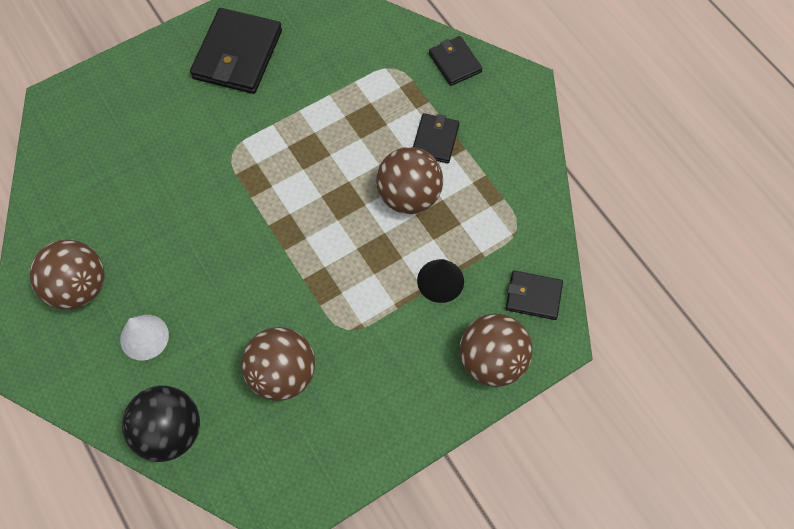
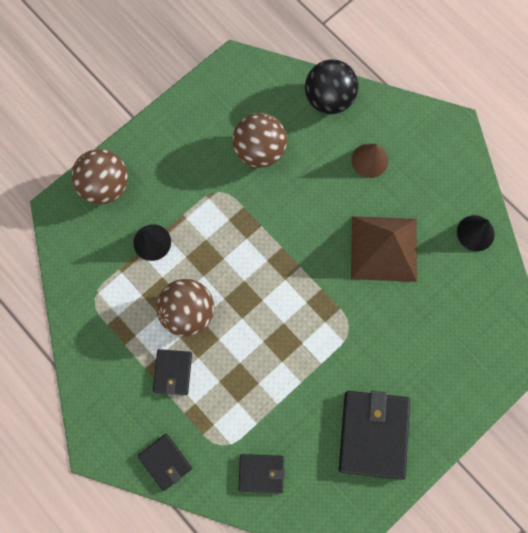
camera: 170 degrees right, 10 degrees up
(50, 228) = (475, 233): none -> black cone
(79, 287) = (433, 189): brown ball -> none
(144, 337) = (369, 160): white cone -> brown cone
(164, 228) = (384, 248): none -> brown pyramid
(533, 296) = (77, 242): black wallet -> black wallet (261, 473)

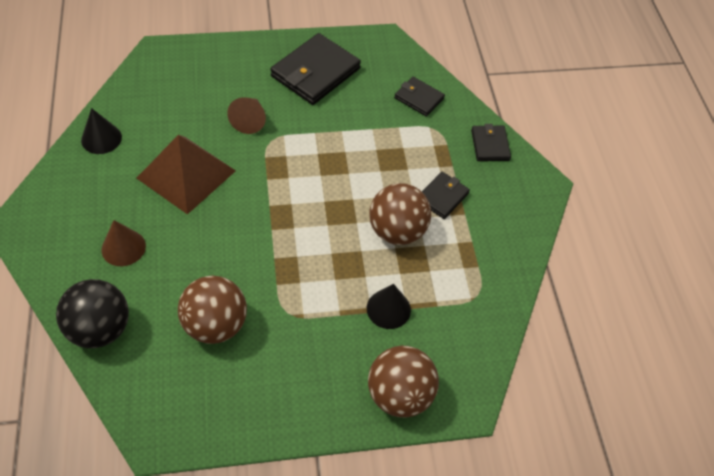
camera: 150 degrees left, 20 degrees down
(382, 336) = (250, 120): none -> brown cone

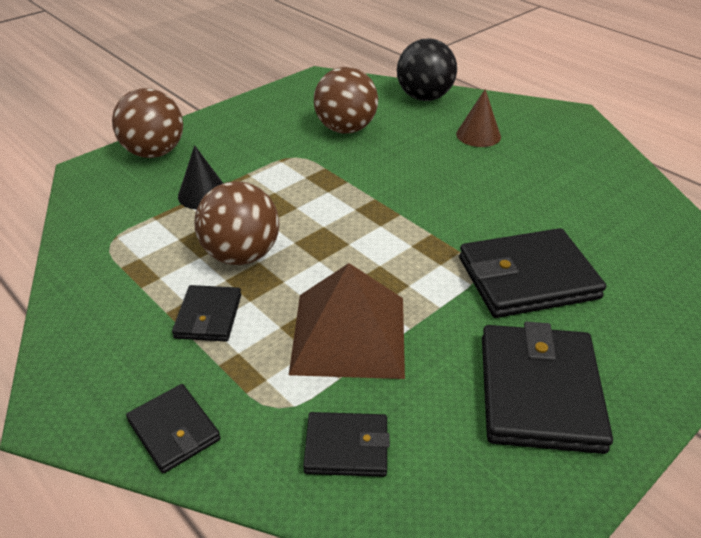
camera: 150 degrees right, 15 degrees down
(101, 138) = (628, 187): black cone -> none
(186, 174) = (511, 199): brown pyramid -> brown pyramid (349, 334)
(250, 120) = (527, 278): brown cone -> black wallet

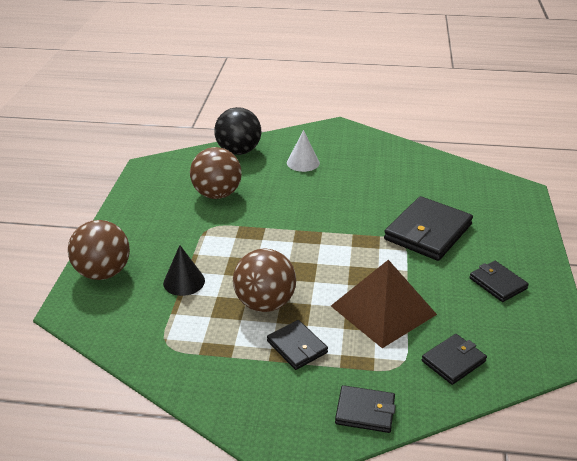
camera: 40 degrees left, 5 degrees down
(478, 135) = (303, 163): brown cone -> white cone
(539, 392) = (498, 283): black wallet -> black wallet, size x0.55

